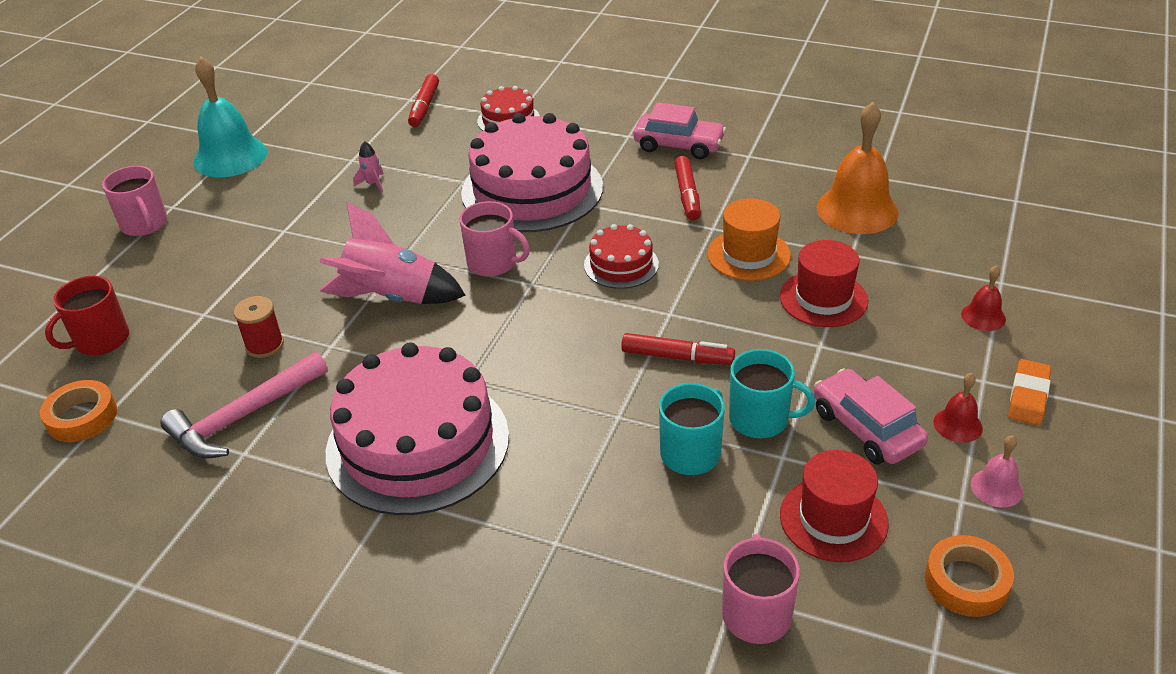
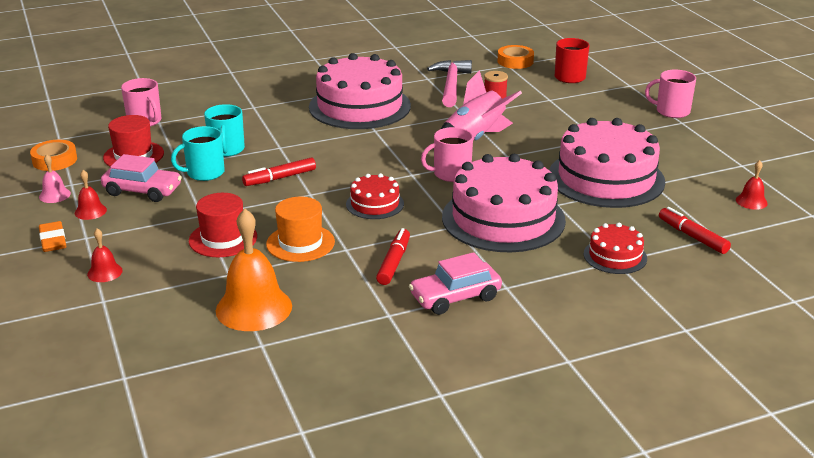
camera: 135 degrees right, 10 degrees down
(230, 157) = (723, 153): turquoise bell -> none
(320, 110) = (751, 201): none -> red bell
(373, 184) = (606, 178): pink rocket -> pink cake
(687, 195) = (394, 262): red marker -> red marker turned 60 degrees clockwise

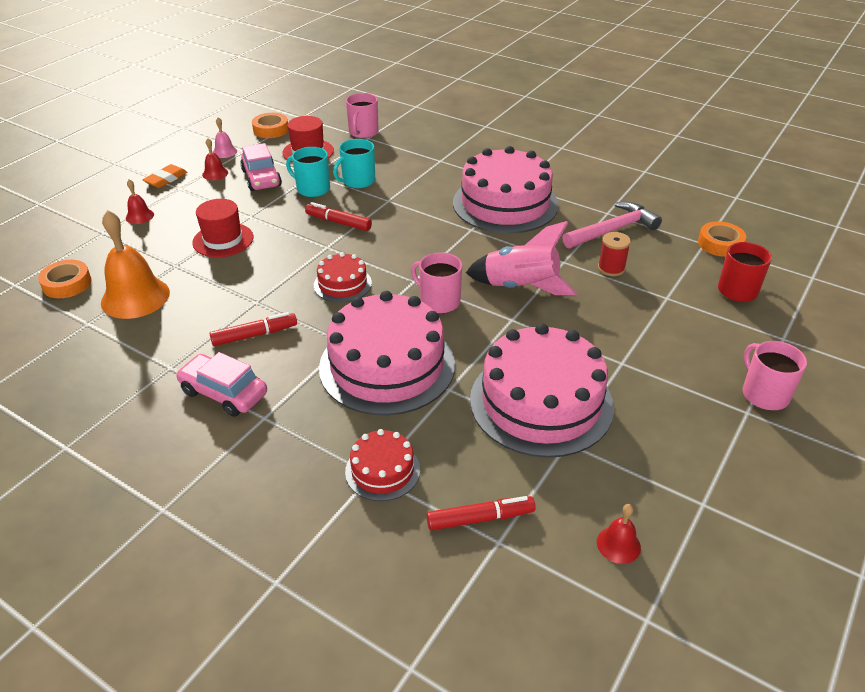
camera: 55 degrees right, 10 degrees up
(172, 343) = (67, 284): none -> orange tape
(300, 243) = (246, 276): orange hat -> none
(692, 236) = (480, 519): red marker -> red marker turned 60 degrees clockwise

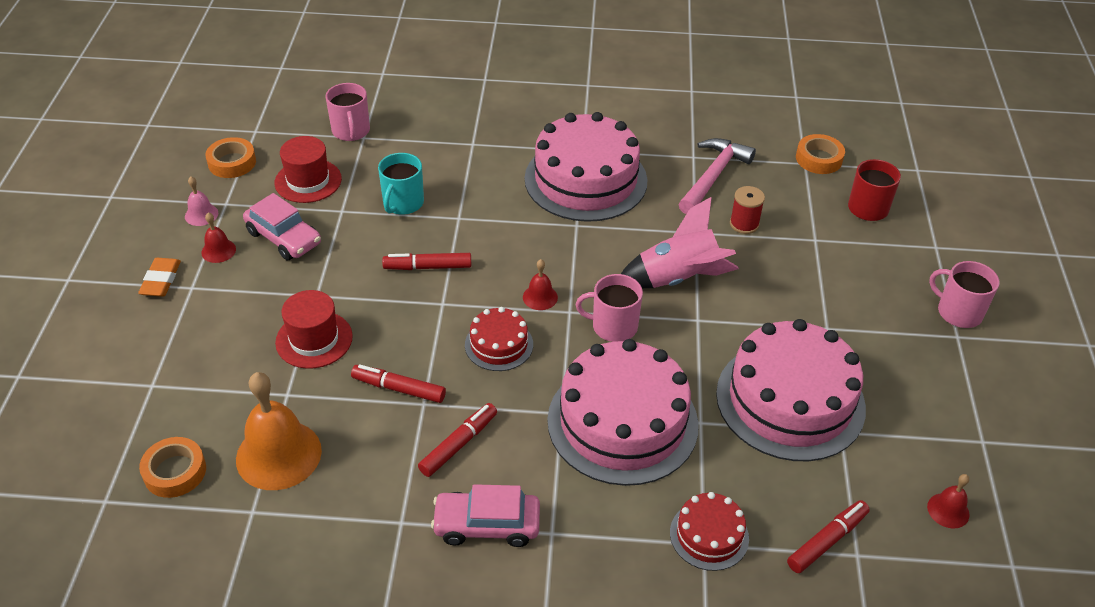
camera: 30 degrees left, 5 degrees up
(139, 216) = (177, 345): red bell -> red bell (540, 297)
(248, 287) = (399, 388): none -> red marker
(312, 189) = (359, 232): turquoise mug -> none

